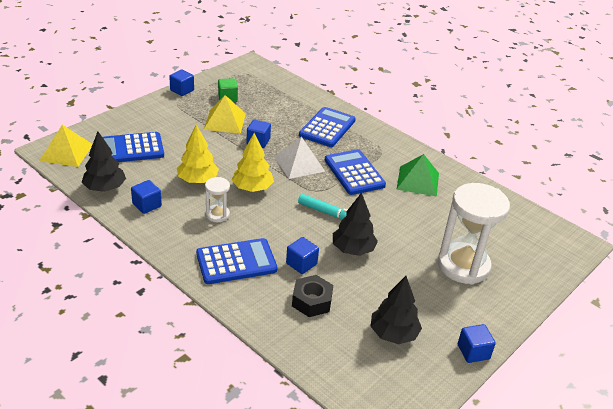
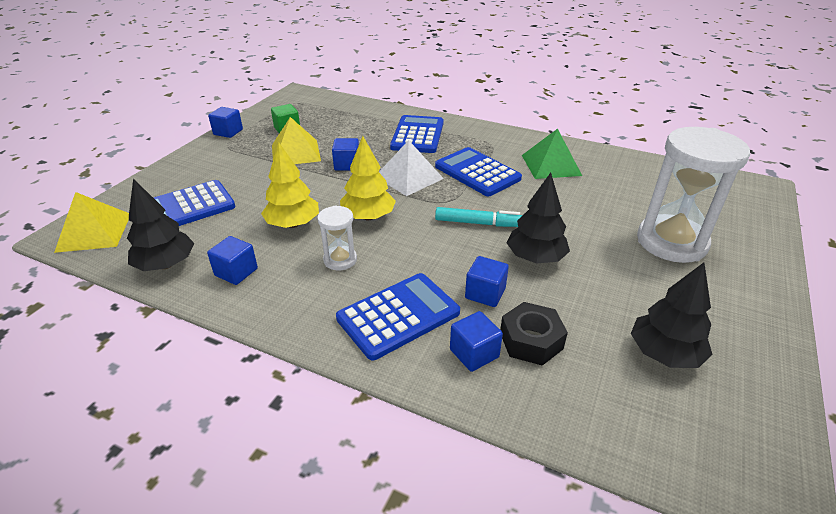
camera: 15 degrees left, 0 degrees up
(473, 352) = (775, 346): blue cube -> blue cube (474, 353)

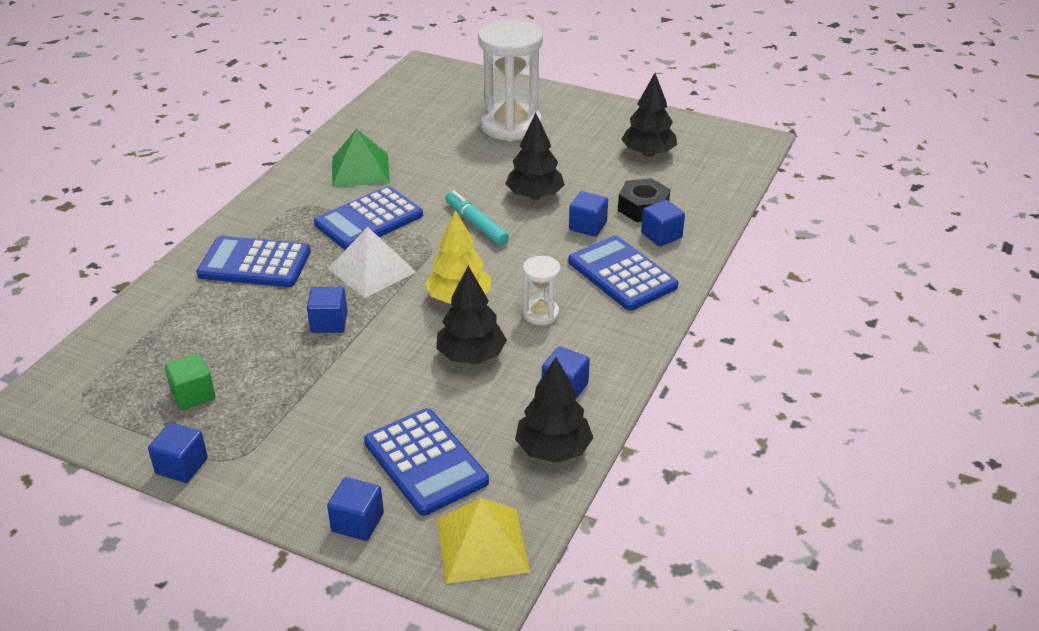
camera: 90 degrees left, 0 degrees up
(148, 186) = (357, 522): none -> blue cube
(293, 224) = (471, 356): yellow tree -> black tree
(295, 152) = (280, 376): yellow pyramid -> none
(479, 223) = (476, 224): turquoise marker -> turquoise marker turned 45 degrees counterclockwise

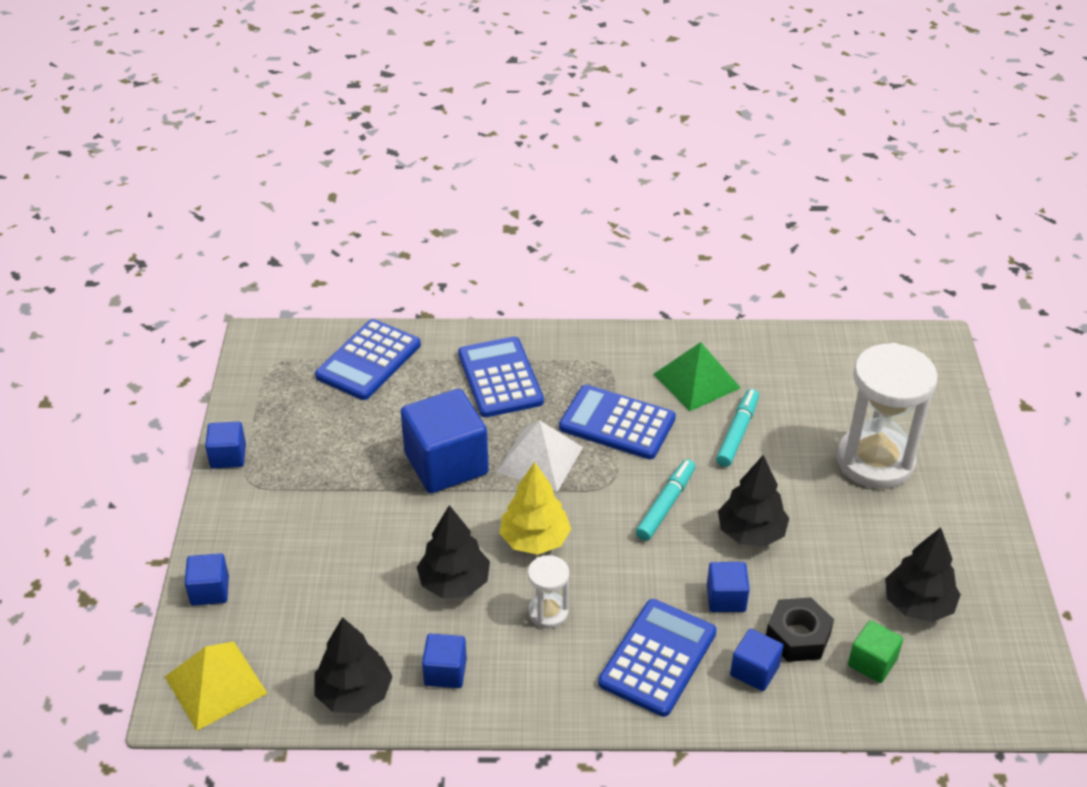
camera: 65 degrees right, 5 degrees up
(193, 395) = (310, 423): green cube -> green cube (872, 663)
(329, 323) = (446, 464): blue cube -> blue cube, size x1.98
(425, 462) = (298, 606): blue calculator -> blue calculator (368, 360)
(432, 170) = (737, 433): none -> turquoise marker

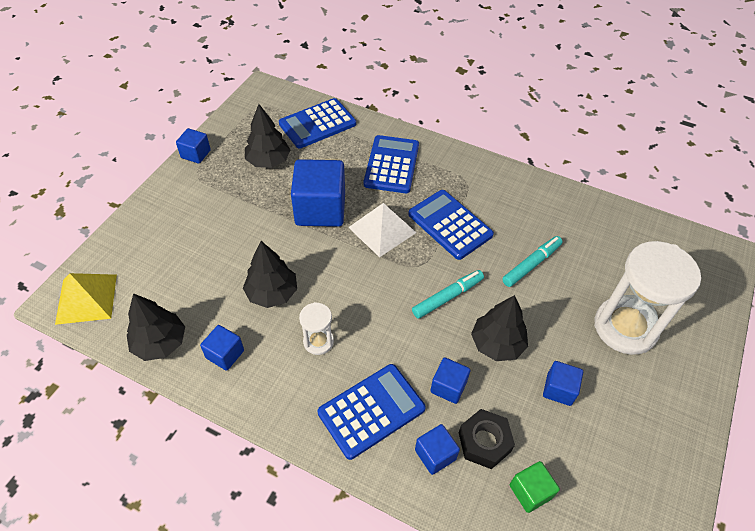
camera: 25 degrees right, 10 degrees up
(210, 591) = (126, 235): blue cube -> blue cube (559, 389)
(535, 540) = (343, 285): yellow tree -> none
(696, 380) = (524, 215): green pyramid -> none
(918, 604) = (595, 459): black tree -> black tree (268, 161)

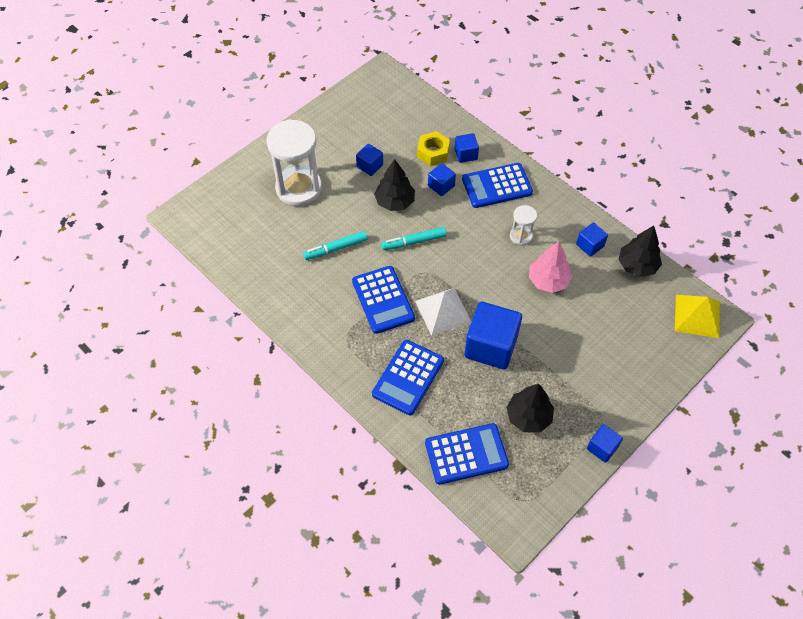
camera: 160 degrees left, 5 degrees up
(272, 293) = (548, 281): black tree -> pink tree
(484, 442) = (433, 152): black nut -> yellow nut
(530, 491) = (419, 125): green cube -> none

